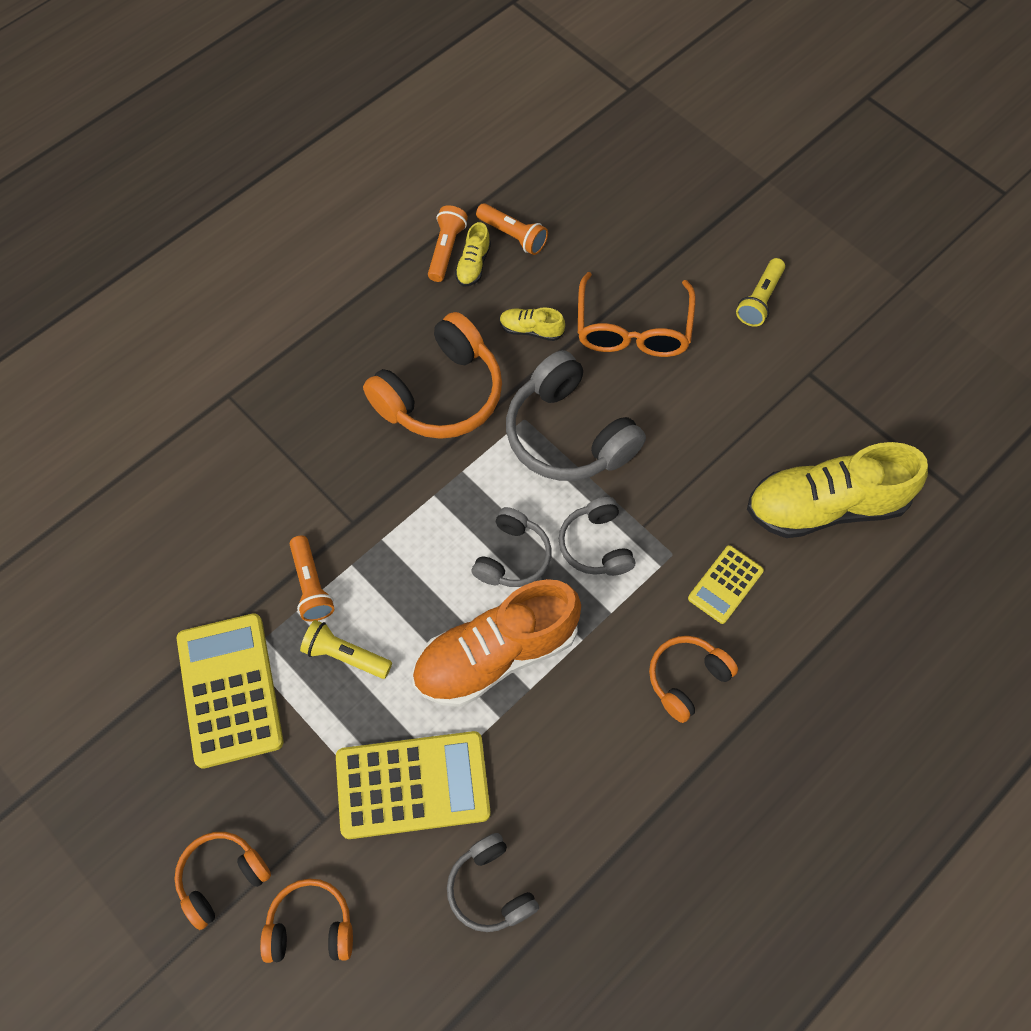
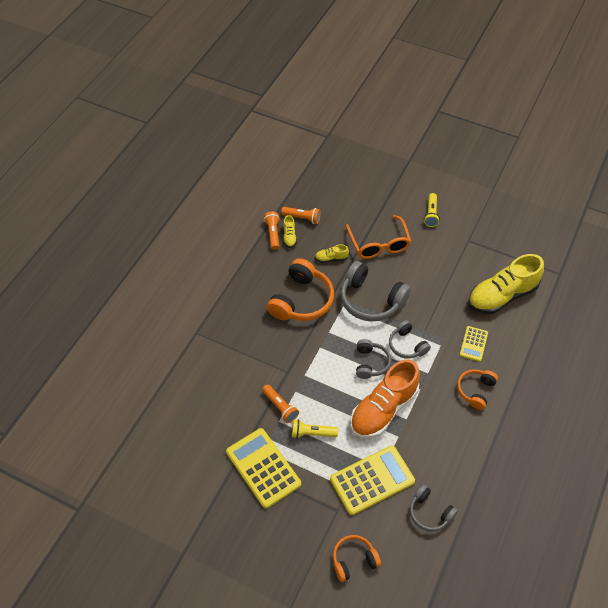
camera: 20 degrees left, 10 degrees down
(222, 878) = (300, 554): orange headphones -> none

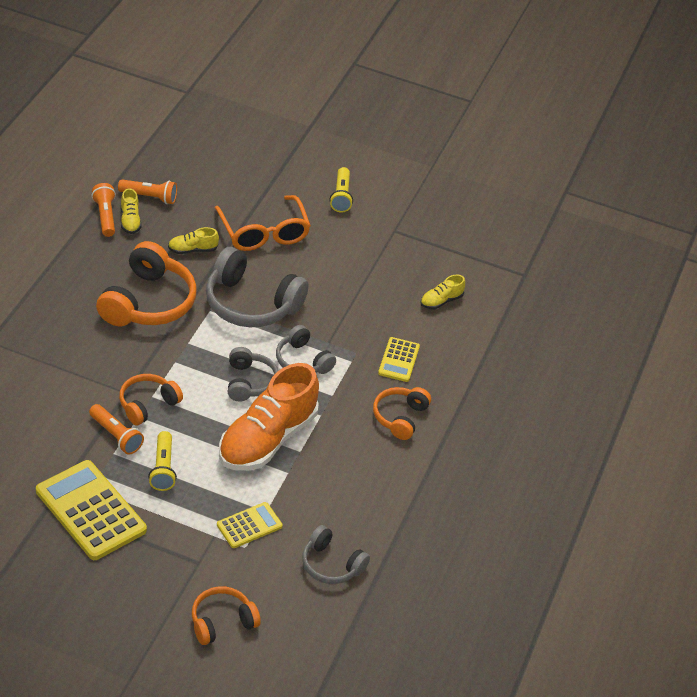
camera: 10 degrees left, 10 degrees down
(301, 382) = (147, 404): none -> orange headphones
(312, 433) = (163, 468): yellow flashlight -> yellow flashlight turned 90 degrees counterclockwise
(372, 480) = (249, 525): yellow calculator -> yellow calculator, size x0.54
(502, 296) = (441, 301): yellow shoe -> yellow shoe, size x0.42

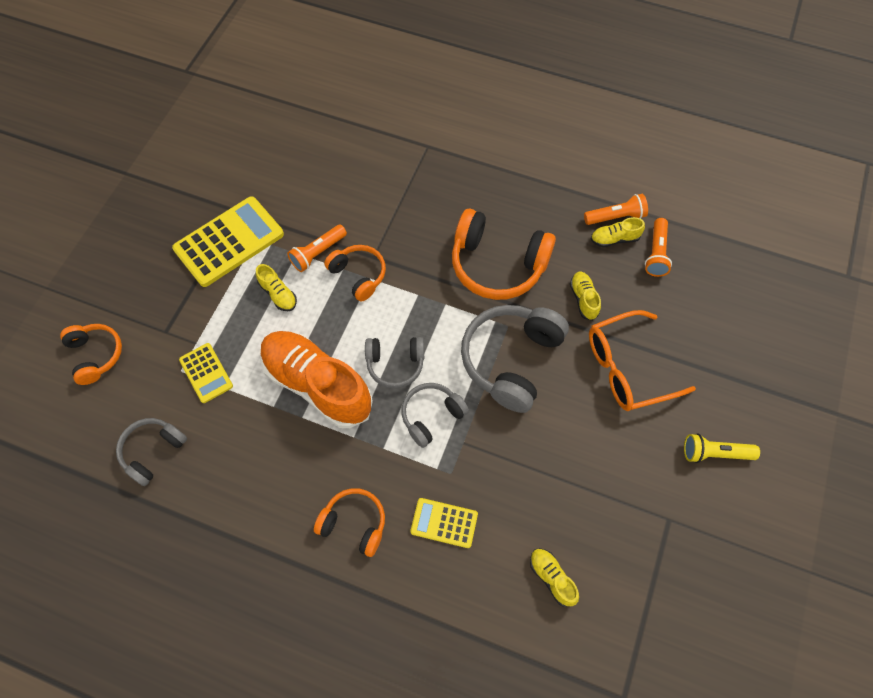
camera: 95 degrees right, 20 degrees up
(163, 468) = (278, 294): yellow flashlight -> yellow shoe

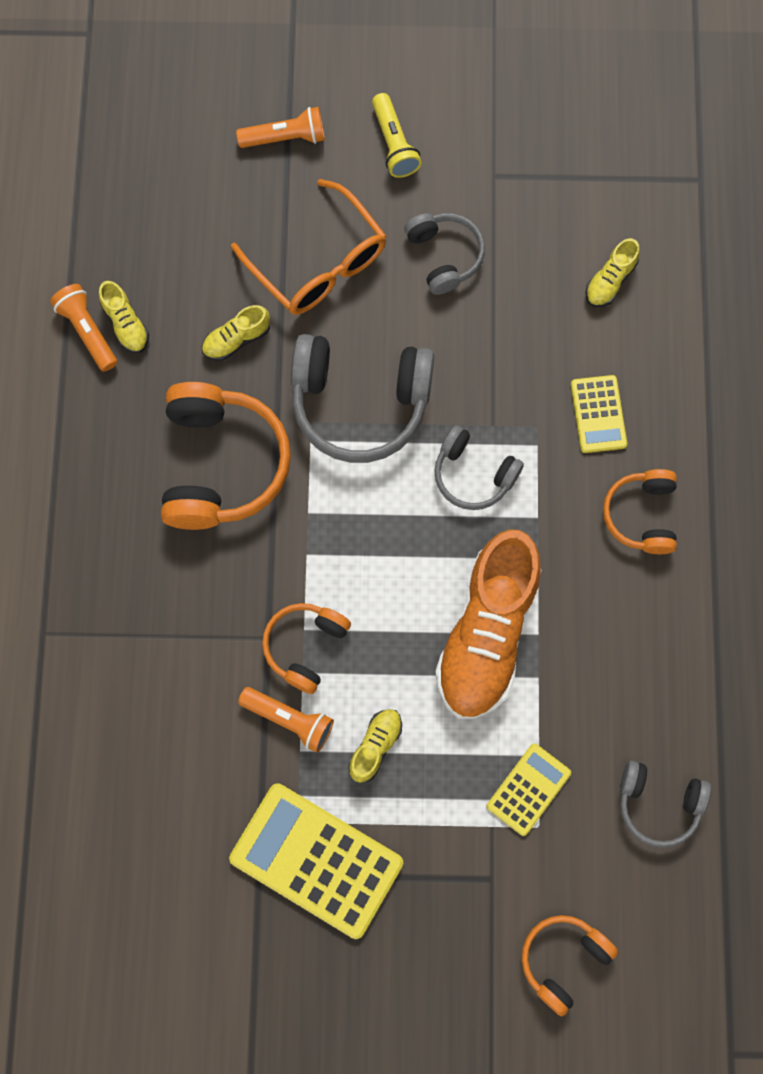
camera: 110 degrees left, 10 degrees up
(395, 364) = (420, 545): grey headphones -> grey headphones (444, 256)
(656, 253) = (131, 266): orange flashlight -> orange flashlight (285, 138)

